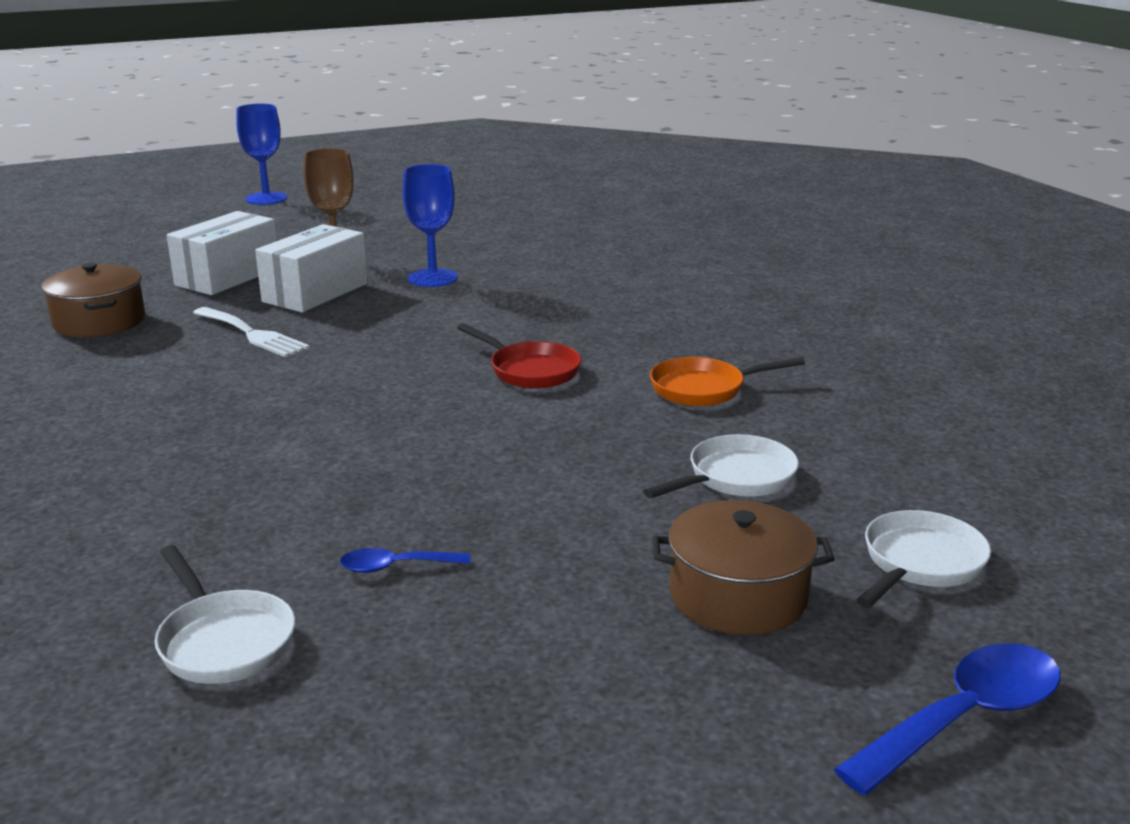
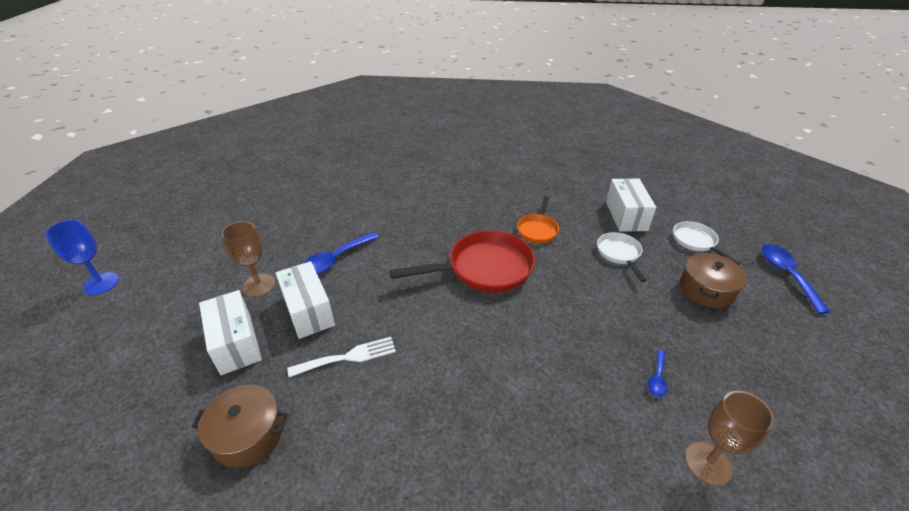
camera: 60 degrees left, 15 degrees up
(223, 641) = (708, 463): white pan -> brown goblet
(432, 278) = (336, 259): blue goblet -> blue spoon
(530, 371) = (484, 269): red pan -> red pan, size x1.85
(894, 465) = (626, 216): none -> white box

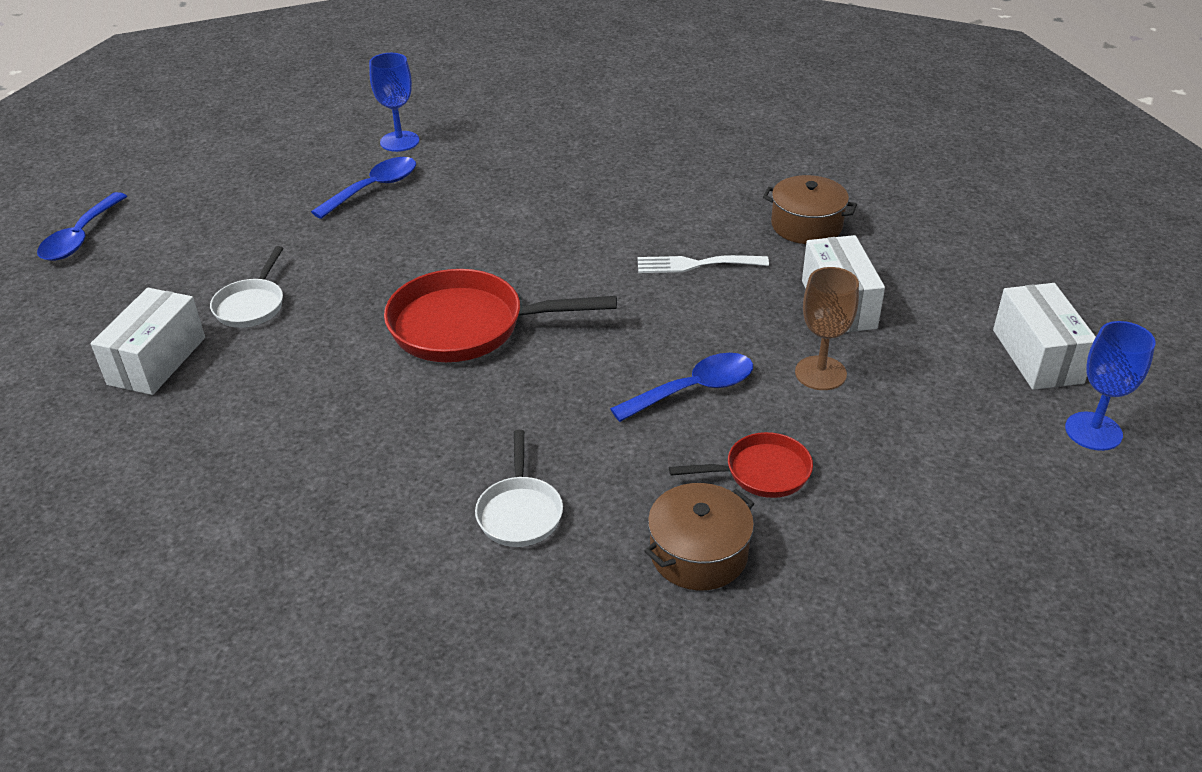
camera: 160 degrees left, 0 degrees up
(297, 227) = (761, 472): none -> red pan
(308, 311) = (742, 323): white box -> white box (1037, 356)
(537, 230) = (329, 369): orange pan -> none
(657, 378) = (374, 189): blue spoon -> blue spoon, size x1.88
(696, 242) = (119, 298): white pan -> white pan (519, 512)
(706, 290) = (205, 243): brown pot -> brown pot (698, 553)
(708, 463) = (399, 141): brown goblet -> blue goblet

